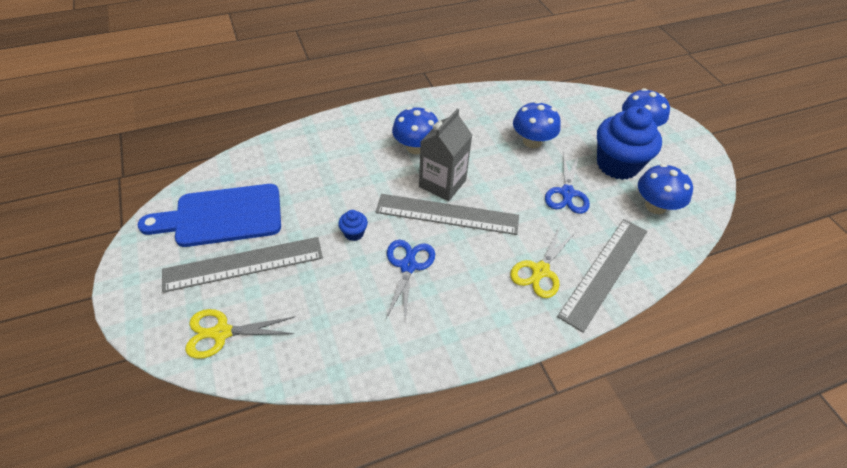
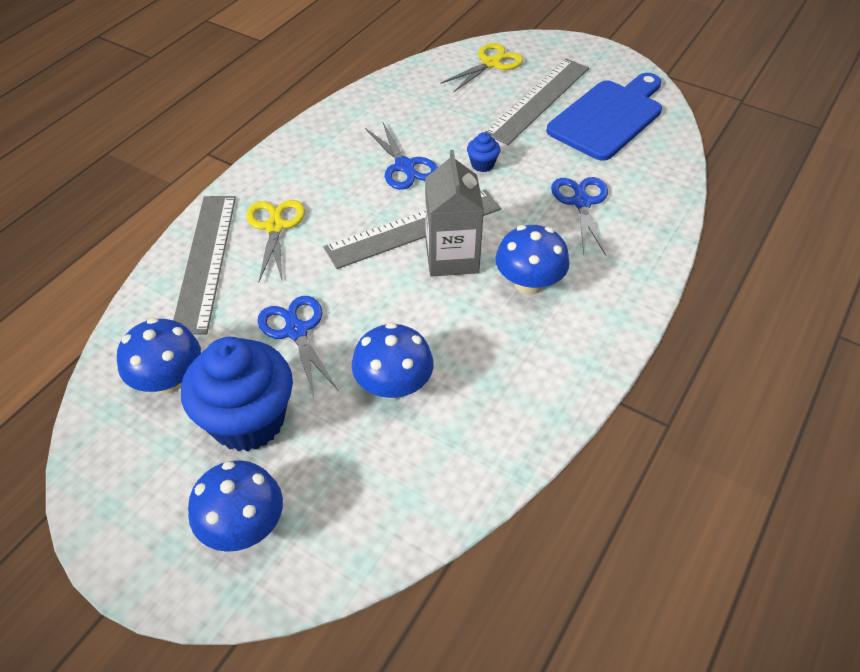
camera: 145 degrees right, 0 degrees up
(329, 170) = (581, 202): none -> blue scissors

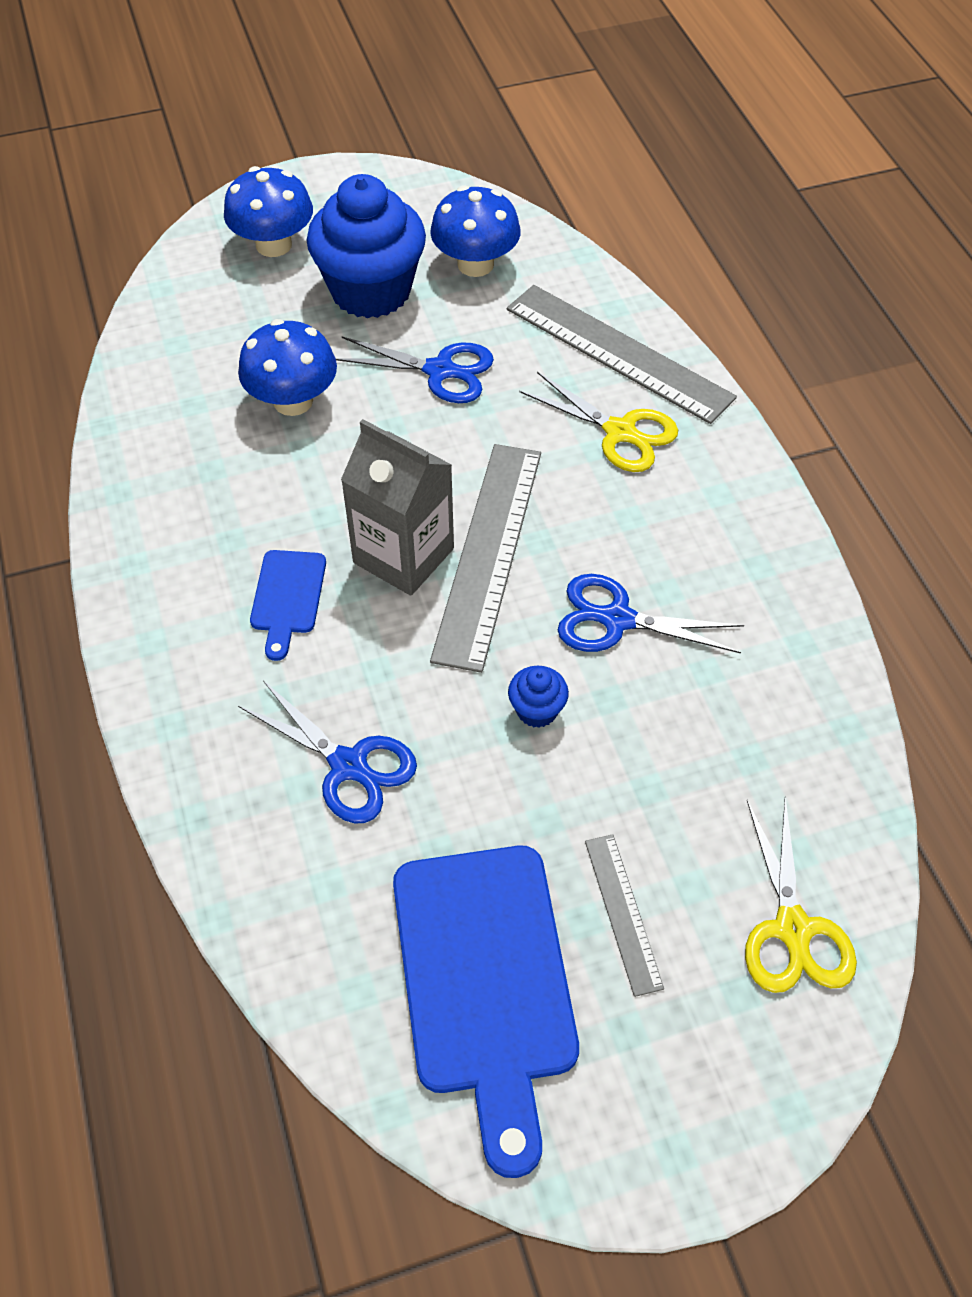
camera: 130 degrees right, 5 degrees up
(529, 283) = (287, 597): blue mushroom -> blue cutting board
(538, 100) = (623, 913): grey ruler -> grey ruler, size x0.50

